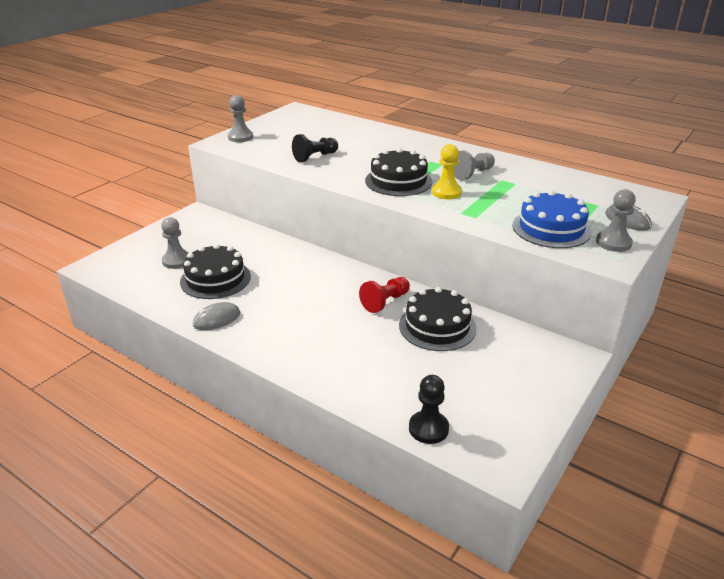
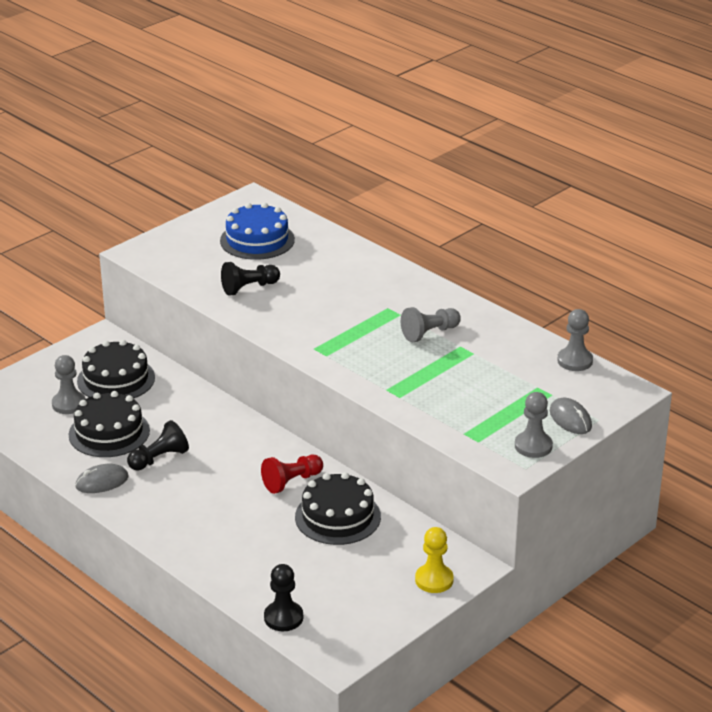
camera: 10 degrees right, 0 degrees up
(240, 137) = (166, 245): grey pawn -> grey pawn (575, 361)
(264, 295) = (159, 459): none -> black pawn
(398, 181) = (335, 336): black cake -> black cake (116, 379)
(446, 192) = (384, 359): yellow pawn -> yellow pawn (434, 580)
(551, 228) = (476, 421): blue cake -> blue cake (257, 240)

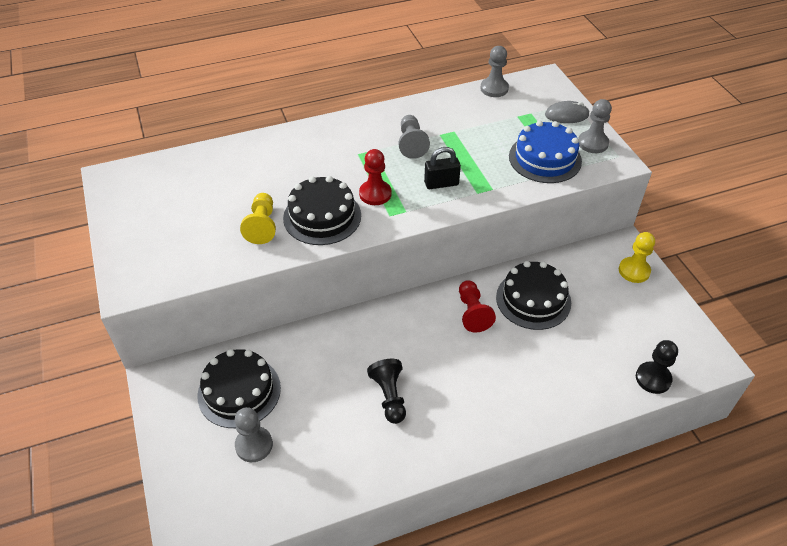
camera: 65 degrees left, 15 degrees up
(102, 482) = (401, 455): grey mouse -> none
(109, 432) = (324, 424): black cake -> black cake (322, 216)
(249, 288) = (262, 226): black pawn -> yellow pawn
(257, 240) = (185, 195): blue cake -> blue cake (545, 158)
(337, 332) = (375, 194): none -> red pawn
(382, 365) = (441, 183): none -> black padlock

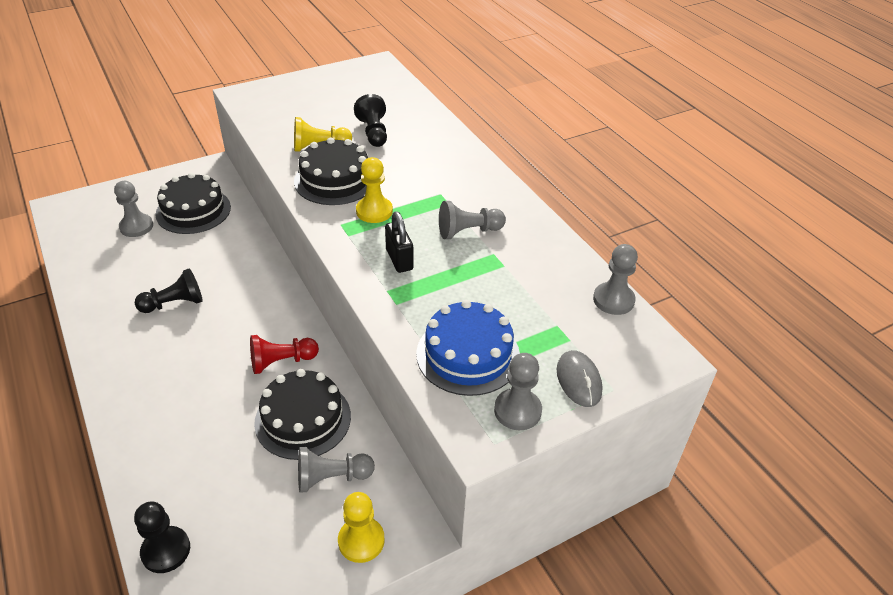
camera: 80 degrees right, 5 degrees down
(248, 187) = (373, 132): none -> black pawn
(375, 194) = (374, 211): red pawn -> yellow pawn
(586, 284) = (331, 477): none -> grey pawn

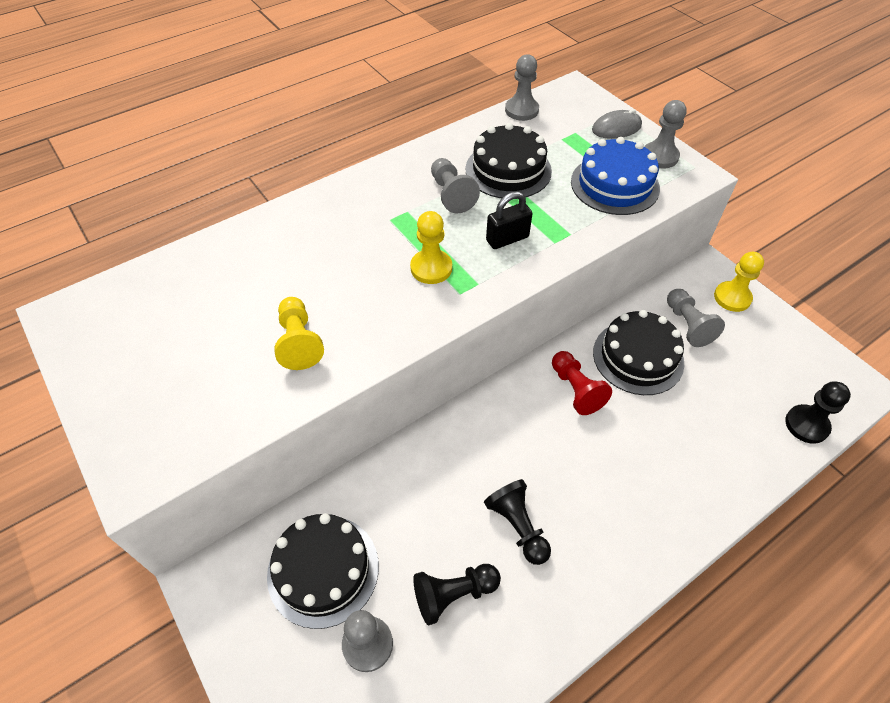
camera: 95 degrees left, 10 degrees up
(335, 180) = (374, 312): black cake -> black cake (508, 170)
(373, 132) = (262, 291): black pawn -> black pawn (453, 594)

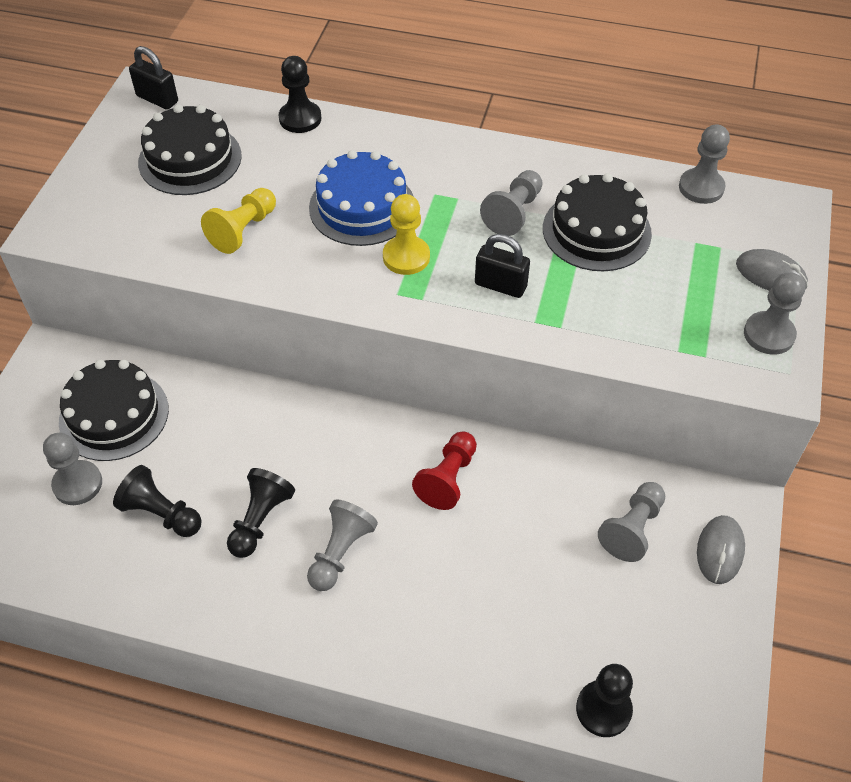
camera: 50 degrees right, 0 degrees up
(85, 310) = (157, 99): none -> black padlock
(227, 241) = (300, 118): none -> black pawn
(587, 492) = (340, 552): none -> grey pawn
(614, 185) = (675, 321): blue cake -> blue cake (362, 207)
(638, 357) = (541, 507): black cake -> black cake (190, 159)
(732, 297) = (720, 551): yellow pawn -> grey mouse

